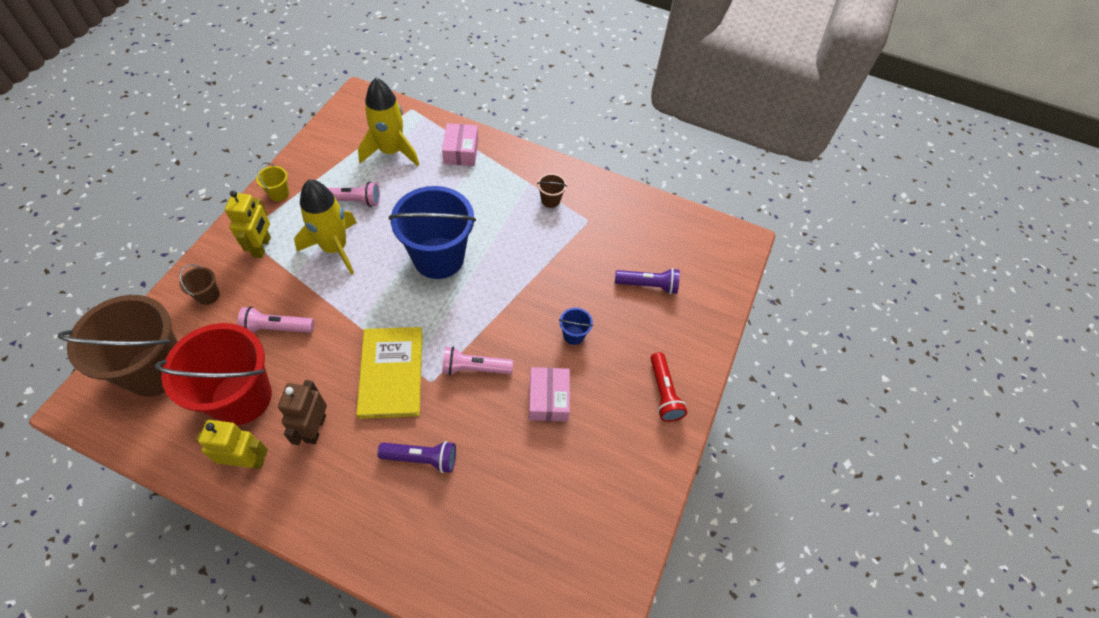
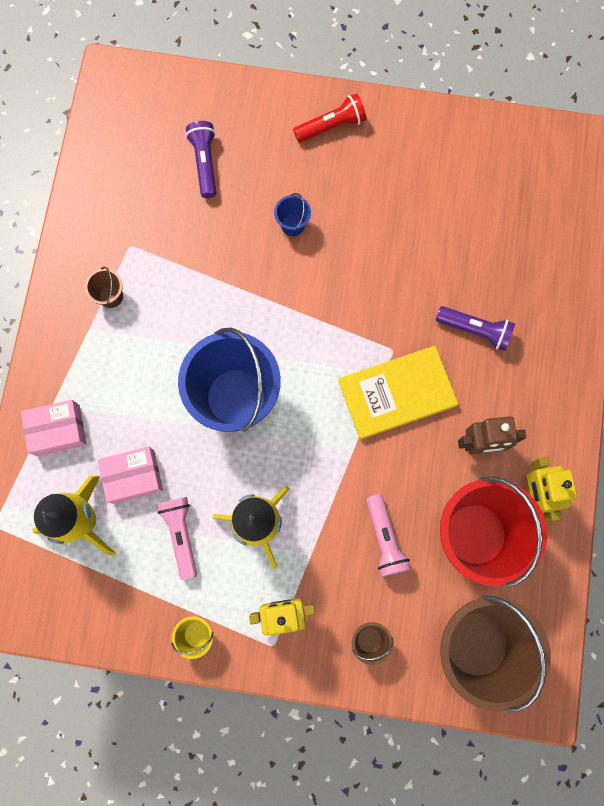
camera: 100 degrees left, 20 degrees up
(421, 458) = (474, 330): purple flashlight -> purple flashlight turned 120 degrees clockwise
(474, 368) = (363, 312): pink flashlight -> none
(548, 399) = (374, 231): pink box -> pink box (133, 476)

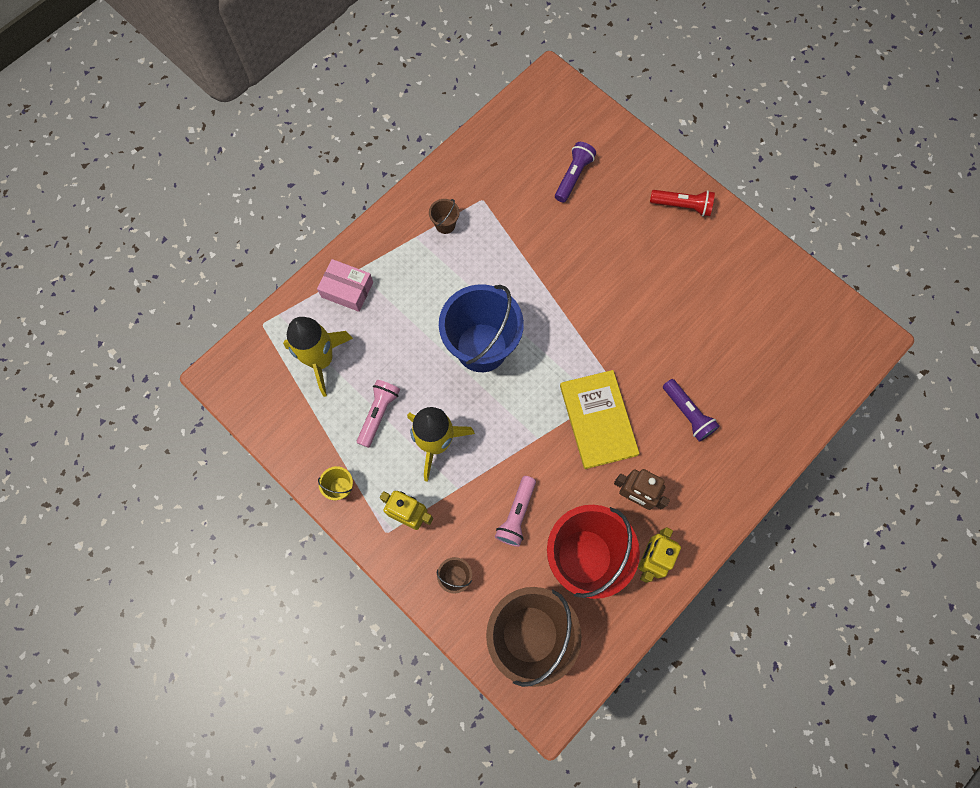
camera: 35 degrees right, 5 degrees down
(133, 476) = (374, 353): pink box -> none
(292, 225) = (605, 256): blue bucket -> none
(397, 393) = (598, 420): yellow book -> yellow book turned 60 degrees clockwise

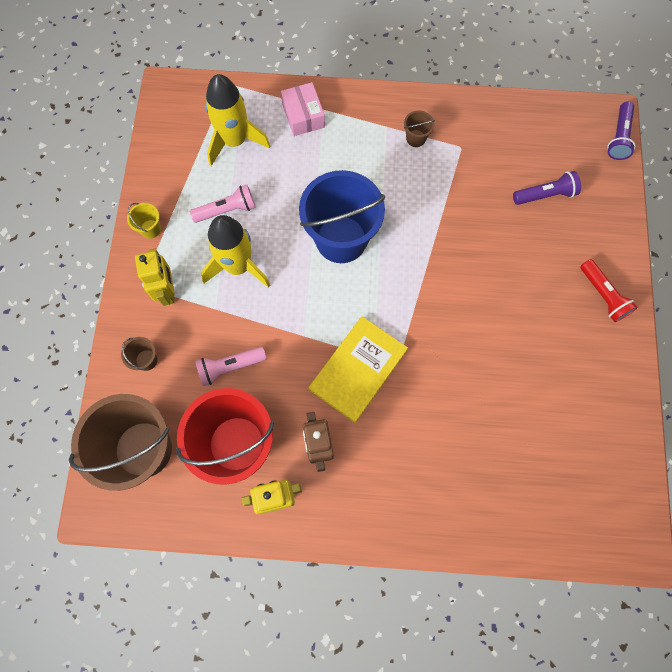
camera: 50 degrees right, 0 degrees up
(687, 413) = (425, 436): purple flashlight -> purple flashlight (618, 137)

